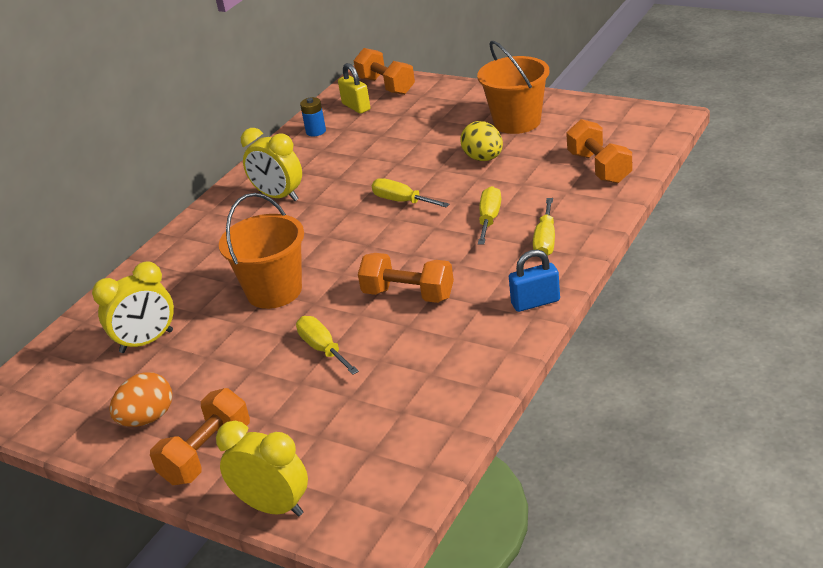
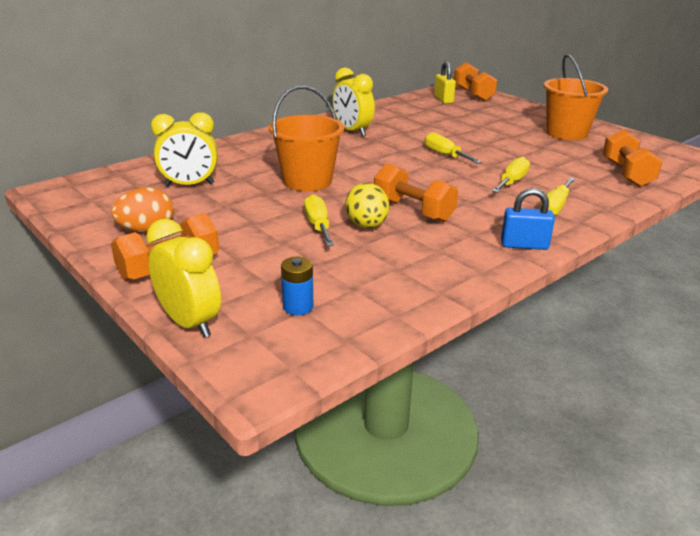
camera: 15 degrees right, 5 degrees down
(316, 131) = (405, 105): blue battery -> blue battery (298, 307)
(483, 158) = (527, 146): yellow egg -> yellow egg (367, 226)

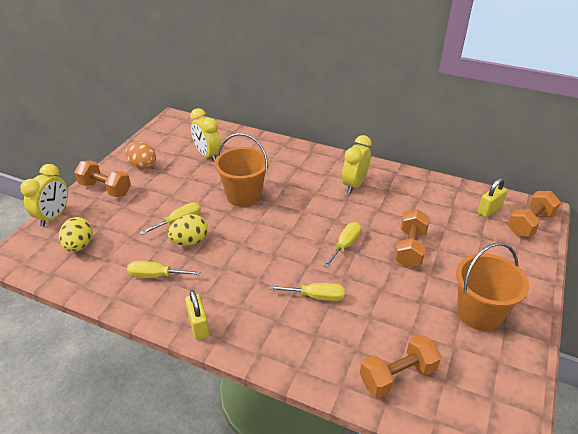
camera: 65 degrees right, 10 degrees up
(298, 307) = (79, 246): blue battery -> yellow egg
(413, 211) = (225, 256): orange dumbbell -> orange dumbbell (410, 248)
(524, 245) = (198, 326): blue padlock -> yellow padlock
(555, 207) = (280, 333): yellow screwdriver -> yellow screwdriver (156, 276)

